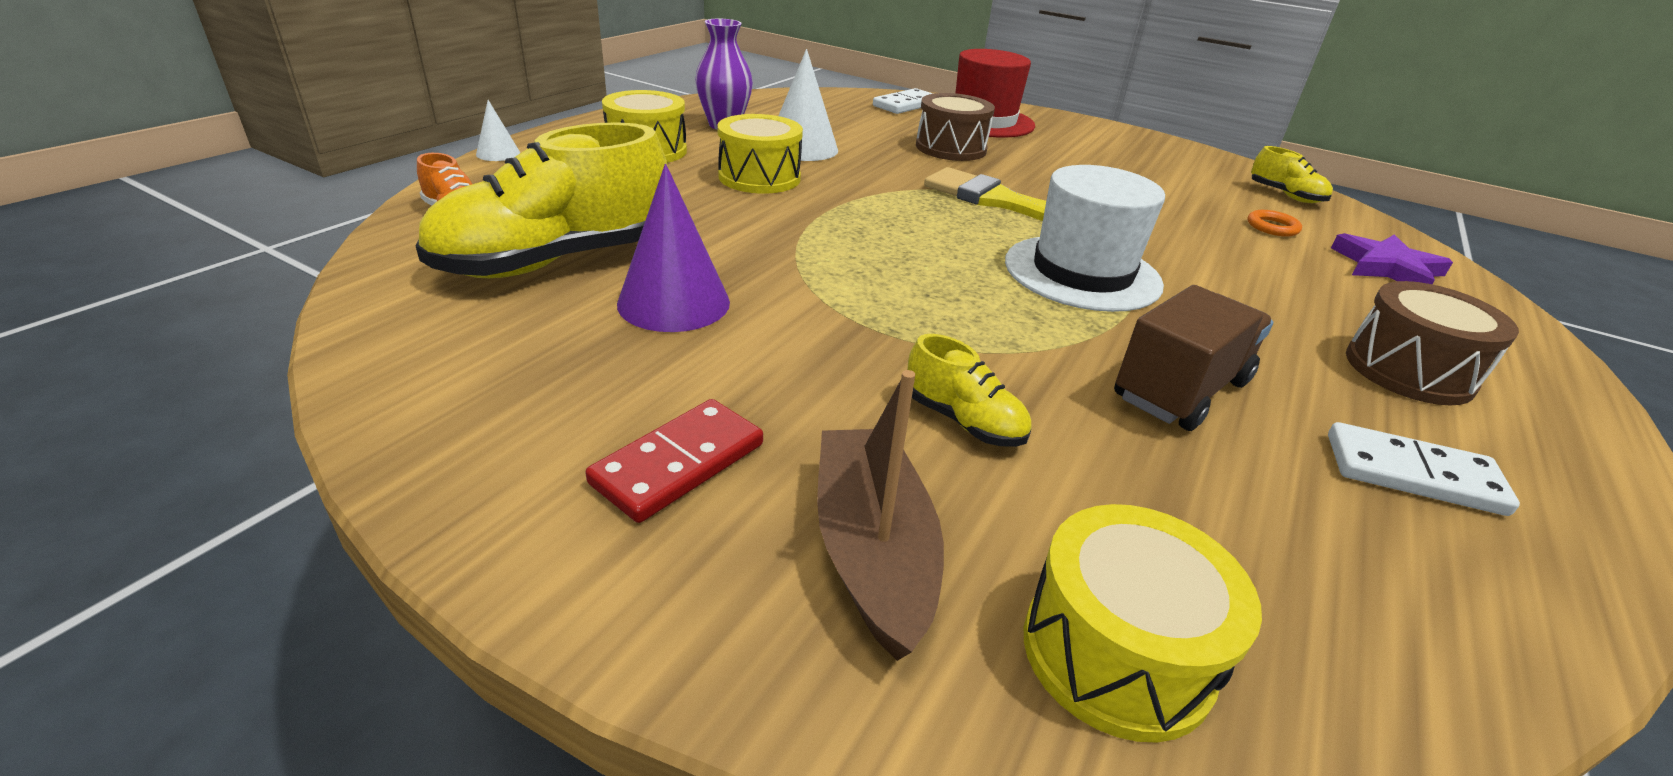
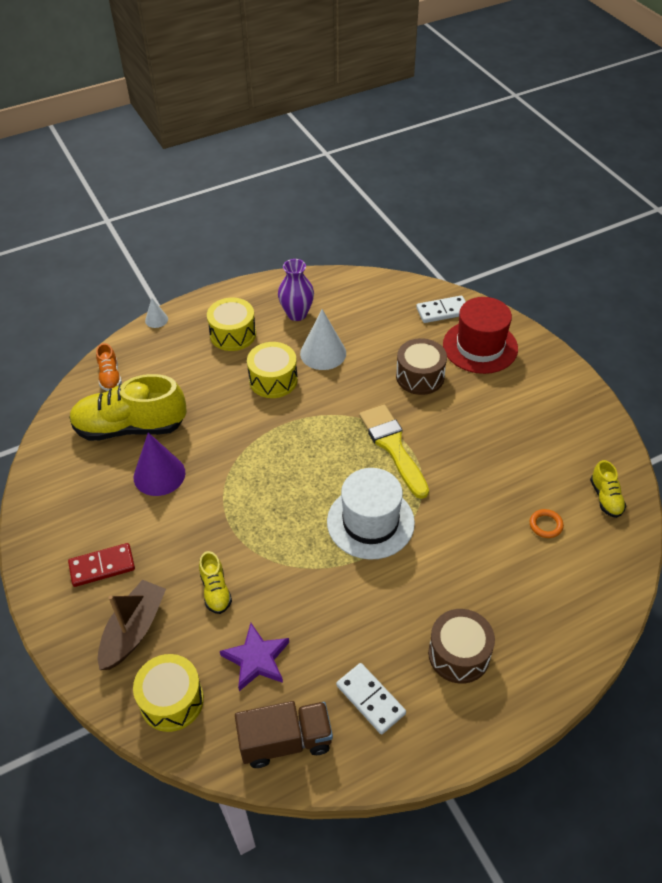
camera: 35 degrees right, 15 degrees up
(1180, 390) = (325, 615): brown truck -> brown truck (285, 741)
(1386, 267) = (571, 586): purple star -> purple star (256, 659)

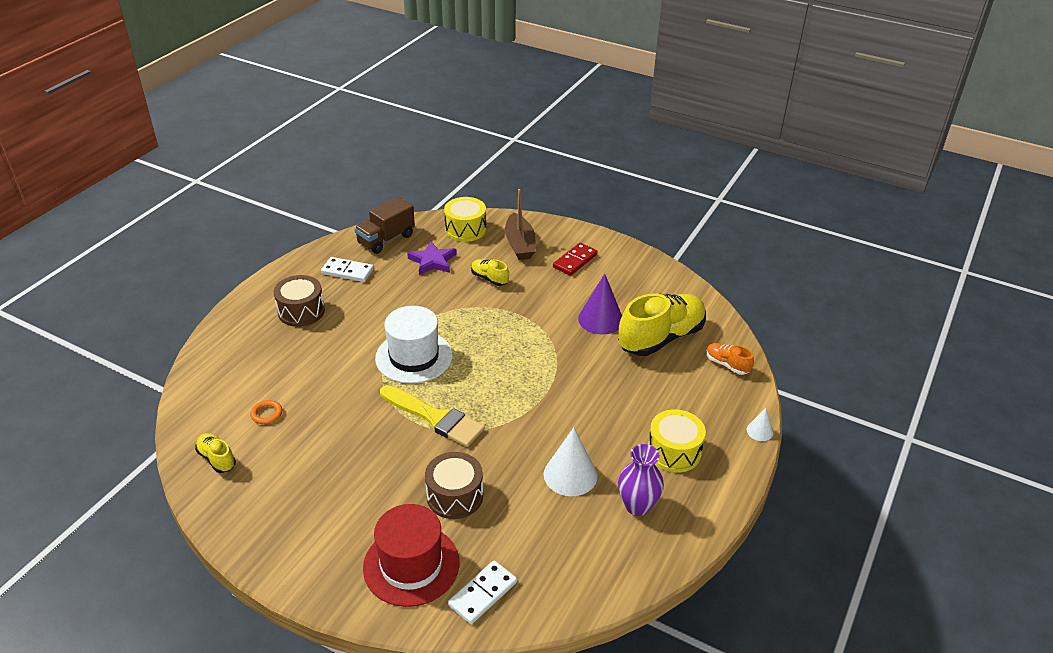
camera: 145 degrees right, 10 degrees down
(273, 380) = (590, 426): yellow drum -> none

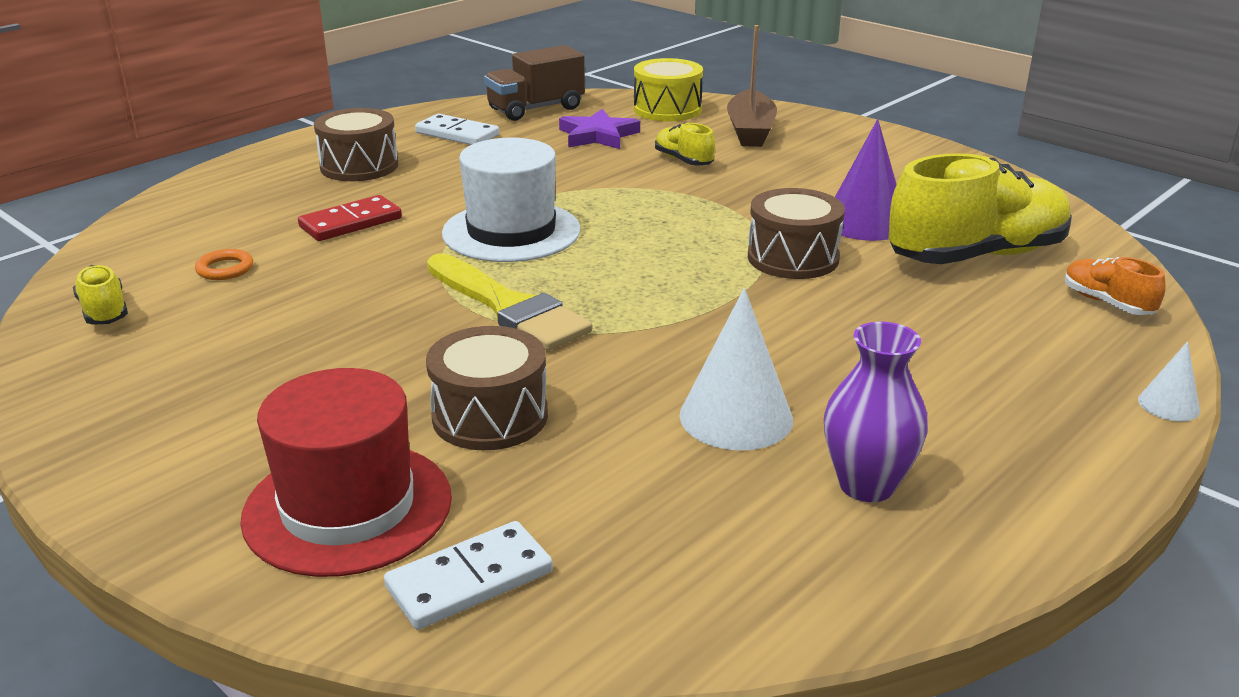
camera: 15 degrees right, 10 degrees down
(570, 355) = (793, 258): none -> brown drum
(575, 261) = (839, 155): red domino -> red domino (350, 222)
(674, 451) = (969, 411): yellow drum -> none

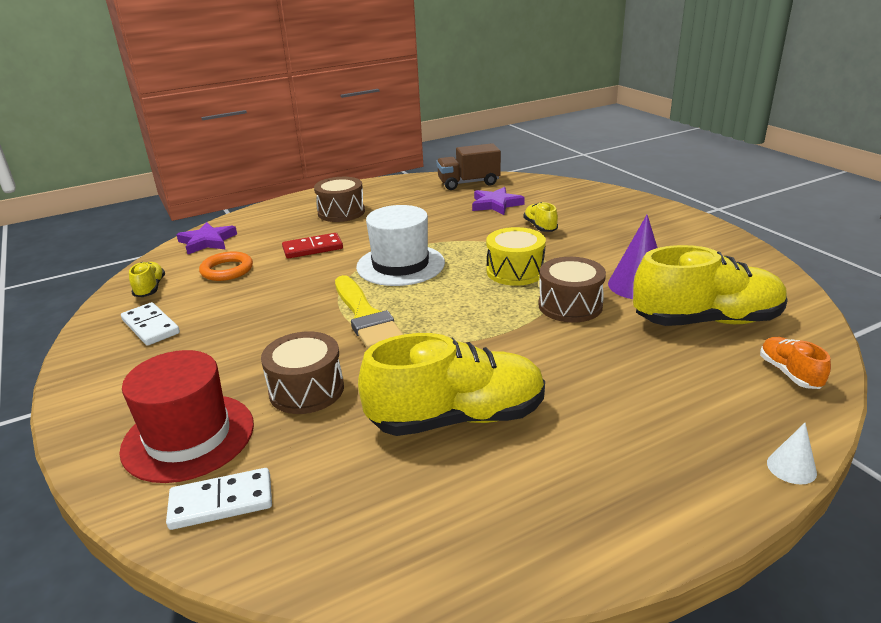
camera: 20 degrees right, 0 degrees up
(154, 230) = (207, 241): none -> purple star
(225, 269) = (227, 270): orange ring -> orange ring, size x1.56
(457, 134) = (410, 196): white domino -> white domino (150, 327)
(667, 109) = (552, 190): yellow drum -> yellow drum (515, 271)
(736, 417) = (457, 418): white cone -> yellow shoe
(750, 131) = (598, 209): brown boat -> none
(866, 485) = (514, 487): purple vase -> none

